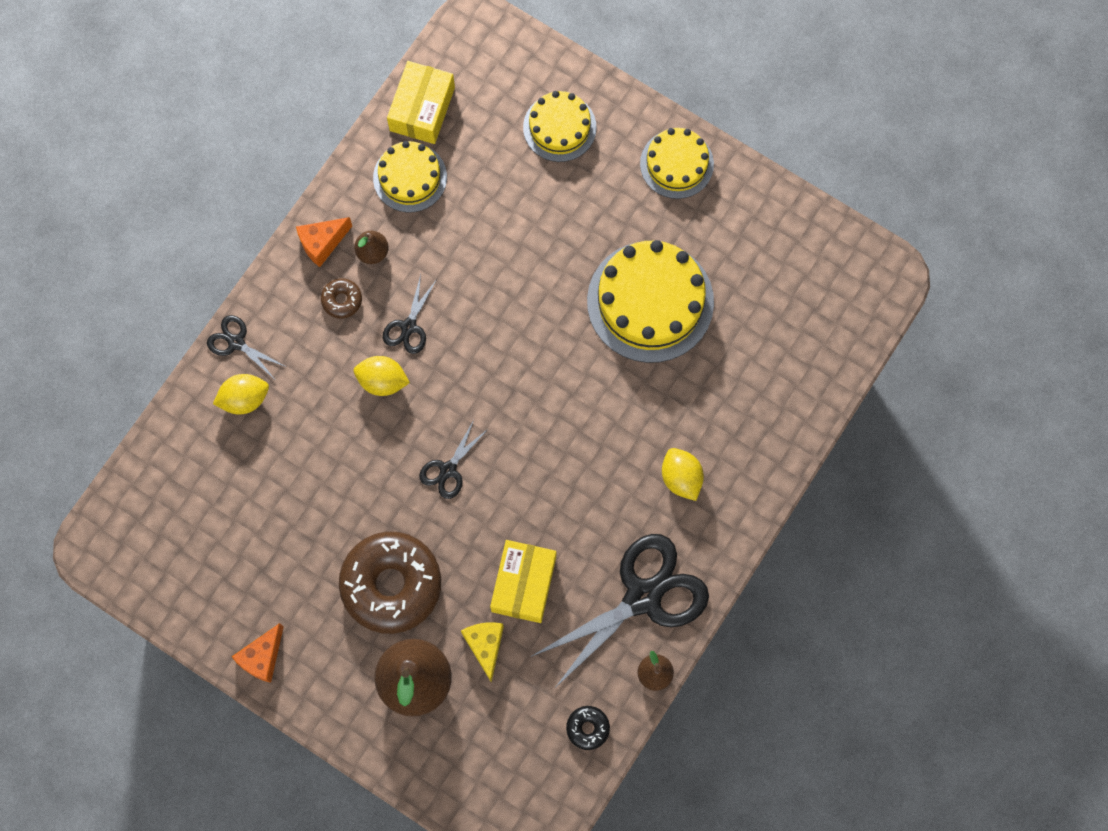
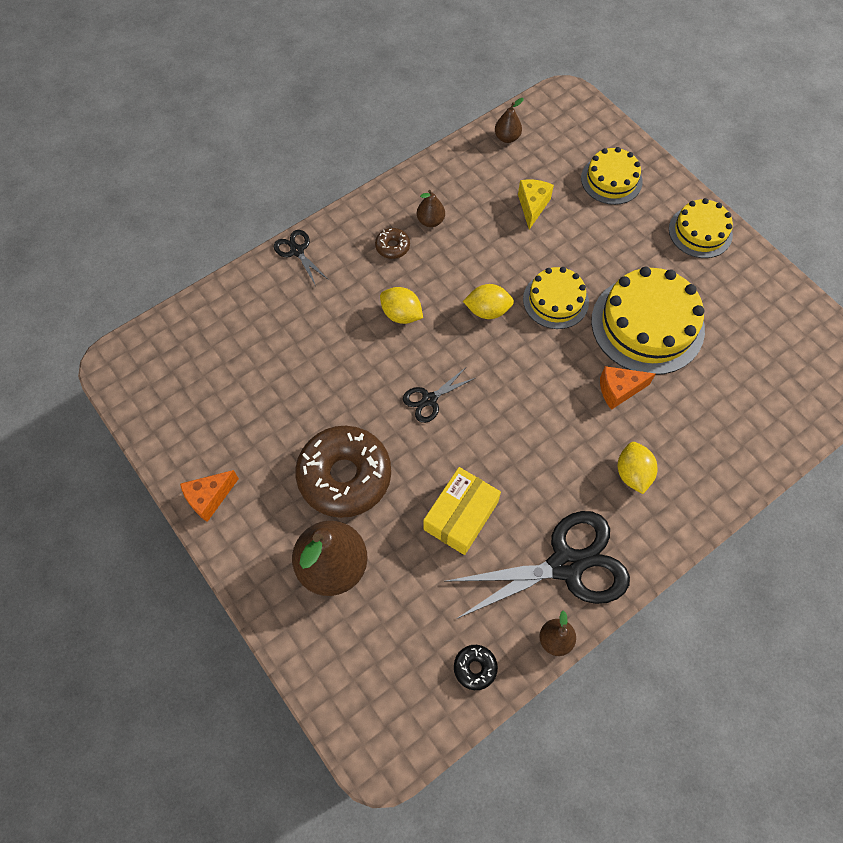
camera: 20 degrees right, 10 degrees down
(244, 399) = (285, 293): yellow lemon -> yellow lemon (487, 310)
(322, 243) = (393, 203): orange cheese -> orange cheese (619, 390)
(408, 327) = (438, 282): black scissors -> none
(410, 177) = (480, 179): yellow cake -> yellow cake (555, 300)
(422, 109) = (507, 137): yellow box -> brown pear
(485, 646) = (407, 558): yellow cheese -> yellow cheese (532, 206)

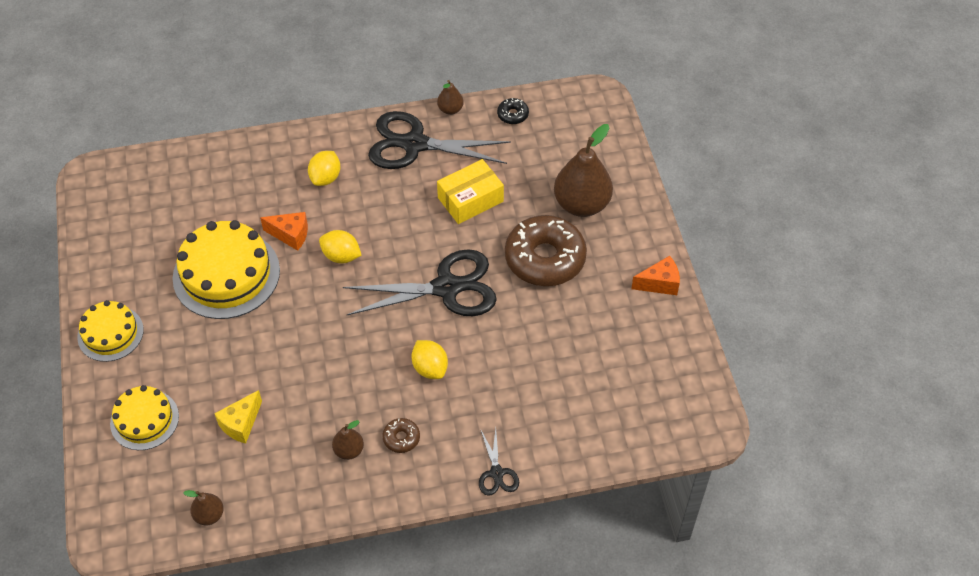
camera: 155 degrees left, 10 degrees down
(429, 399) = (447, 288): black scissors -> black scissors, size x2.16
(487, 310) = (352, 340): yellow lemon -> yellow lemon (341, 256)
(555, 300) = (287, 325): yellow cake -> none

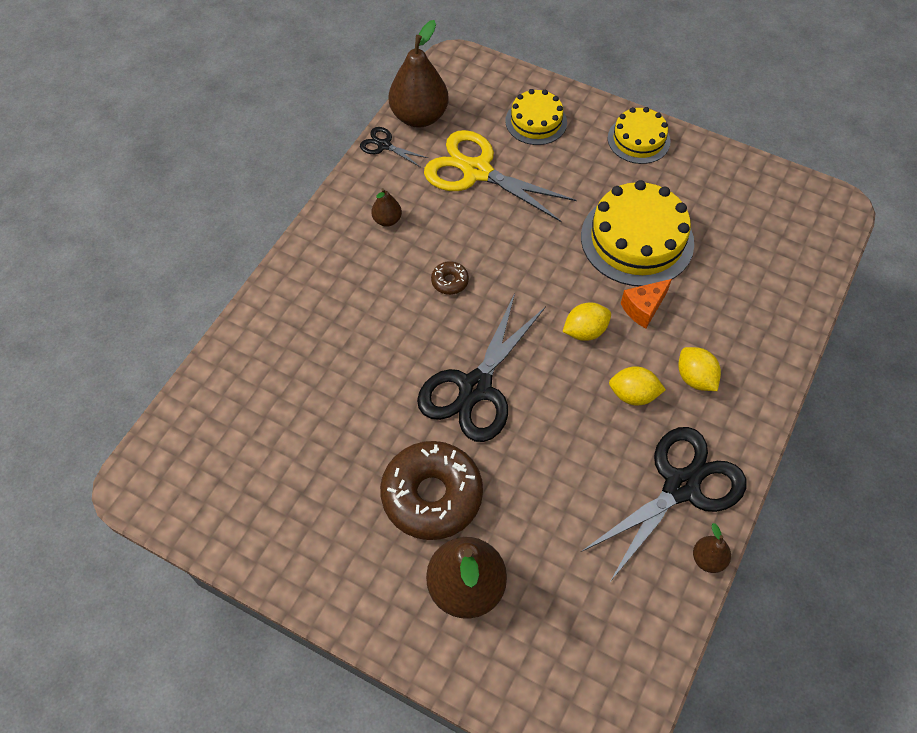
camera: 130 degrees right, 5 degrees up
(209, 515) = (419, 116): brown pear -> brown pear, size x2.10
(241, 424) = (477, 171): yellow cheese -> yellow scissors
(401, 438) = (363, 258): brown donut -> brown donut (449, 281)
(430, 368) = (405, 319): yellow lemon -> yellow lemon (633, 395)
(470, 199) = (562, 484): yellow box -> none
(496, 473) = (269, 298): black scissors -> black scissors (384, 145)
(512, 115) = (650, 620): black donut -> none
(659, 283) = (306, 577): orange cheese -> none

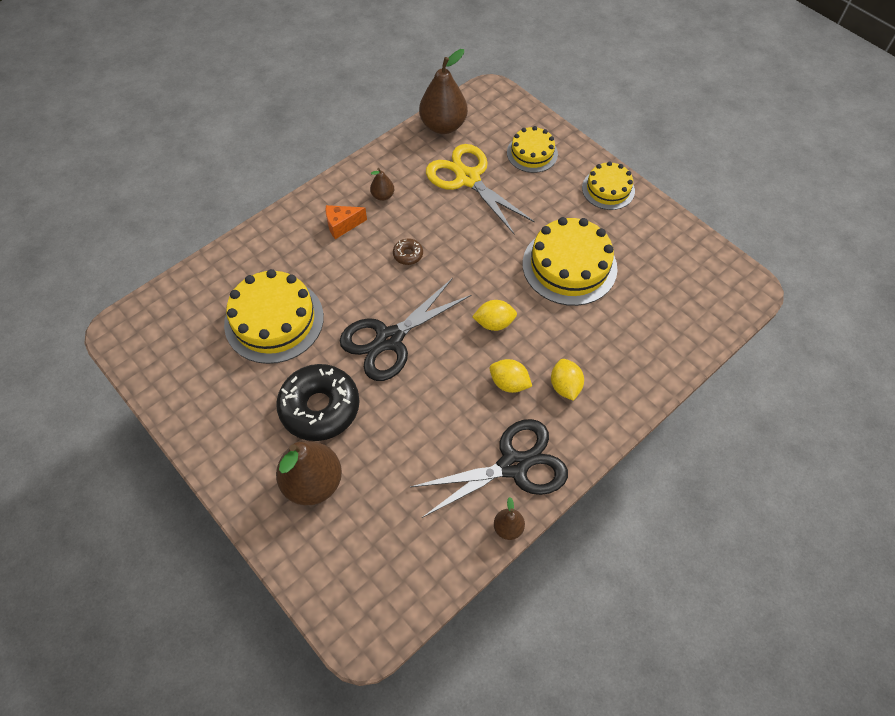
camera: 20 degrees right, 0 degrees up
(327, 409) = (274, 320): none -> yellow cake
(384, 145) = (406, 140): black scissors -> none
(432, 495) = (320, 407): brown donut -> black donut
(643, 308) = (549, 320): orange cheese -> orange cheese (342, 225)

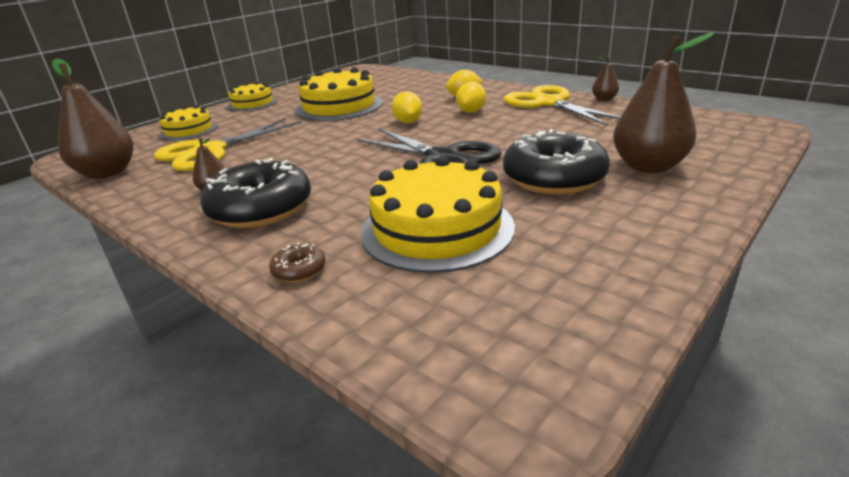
camera: 95 degrees left, 30 degrees down
(342, 225) = (261, 209): orange cheese -> black donut
(408, 254) = (319, 165): brown donut -> brown donut (299, 270)
(513, 465) = (548, 103): black scissors -> yellow scissors

